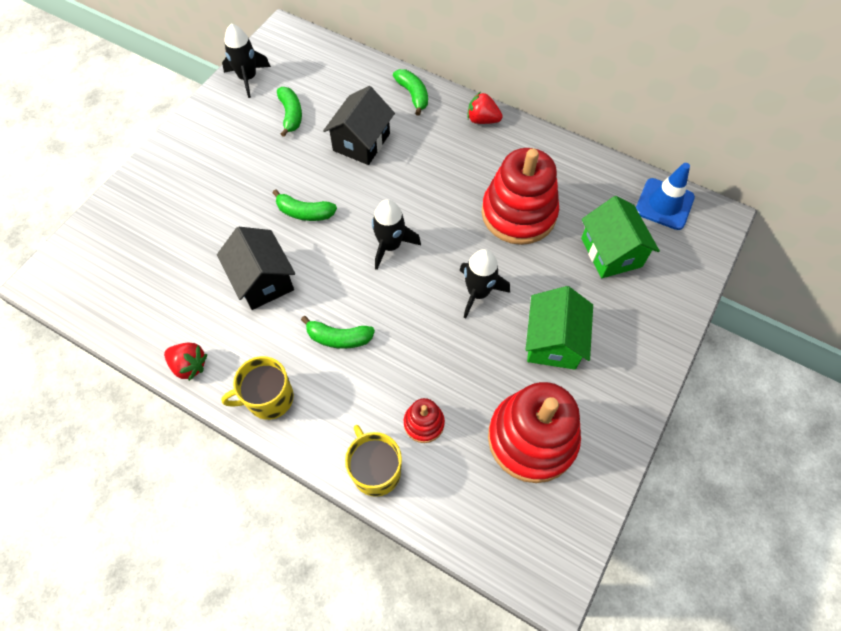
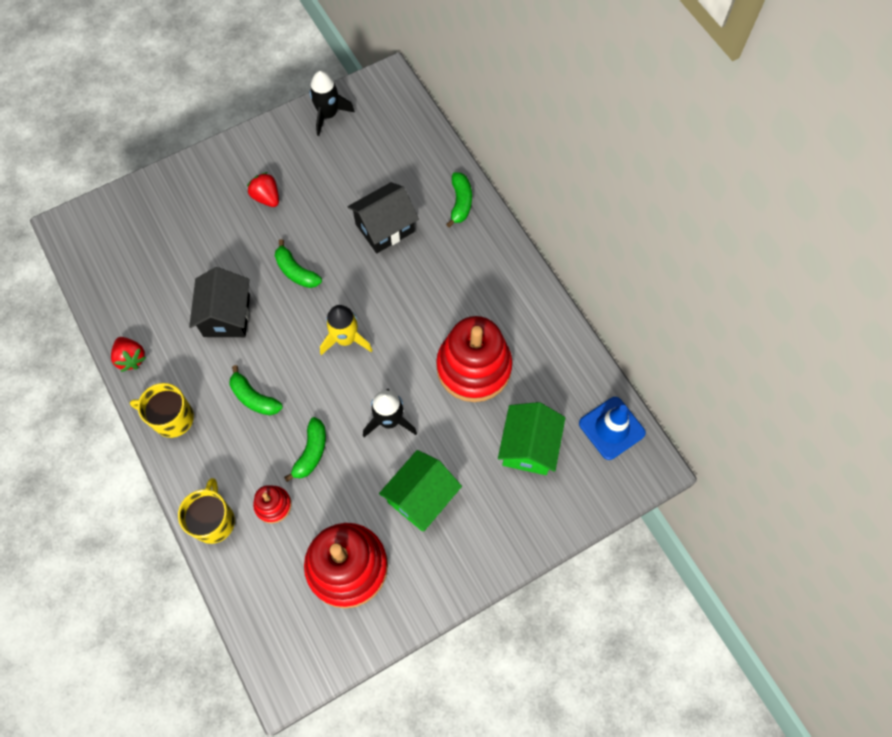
camera: 30 degrees right, 5 degrees up
(291, 115) = (342, 170): green banana -> green banana (311, 452)
(390, 245) = (346, 339): black rocket -> yellow rocket
(482, 120) = (505, 259): red strawberry -> red strawberry (266, 197)

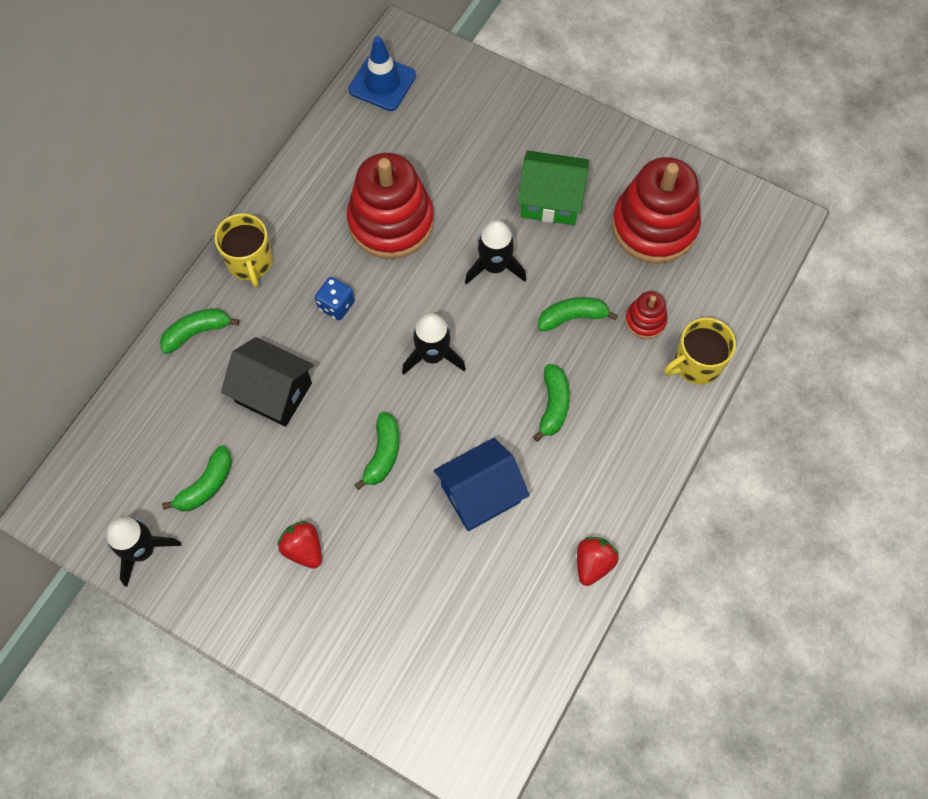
camera: 120 degrees left, 0 degrees up
(172, 418) = (627, 472): yellow mug -> yellow mug (250, 262)
(226, 315) = (480, 494): black house -> blue house
(266, 197) = (303, 549): red strawberry -> red strawberry turned 120 degrees clockwise
(346, 163) = (206, 485): none -> green banana
(346, 339) = (433, 355): yellow rocket -> black rocket
(426, 296) = (336, 305): none -> blue dice
(528, 447) = (443, 138): green house -> none

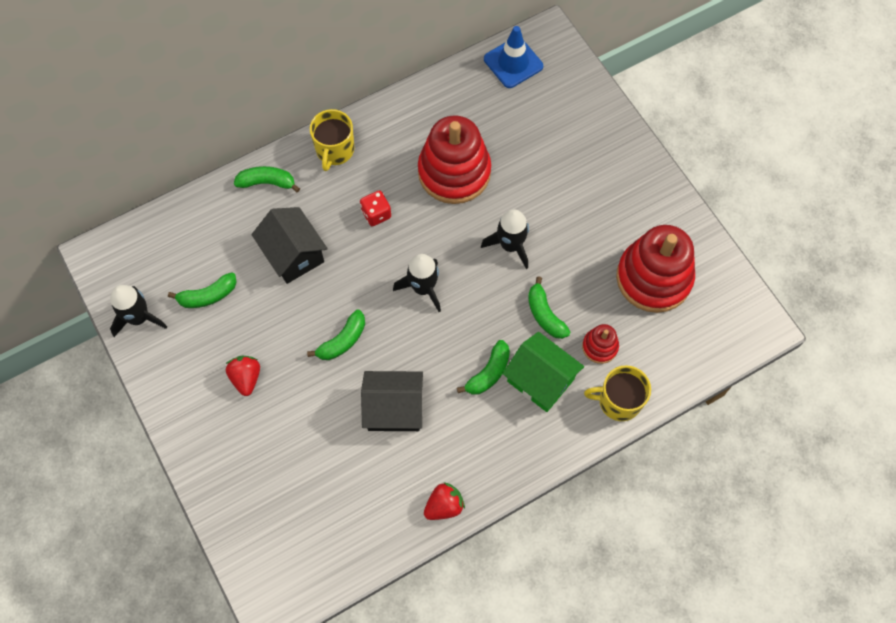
camera: 30 degrees right, 0 degrees up
(336, 305) = (376, 214): blue dice -> red dice
(480, 494) = (394, 409): blue house -> black house
(550, 200) = (585, 217): green house -> green house (540, 380)
(572, 317) = (545, 315): green banana -> green banana turned 135 degrees counterclockwise

